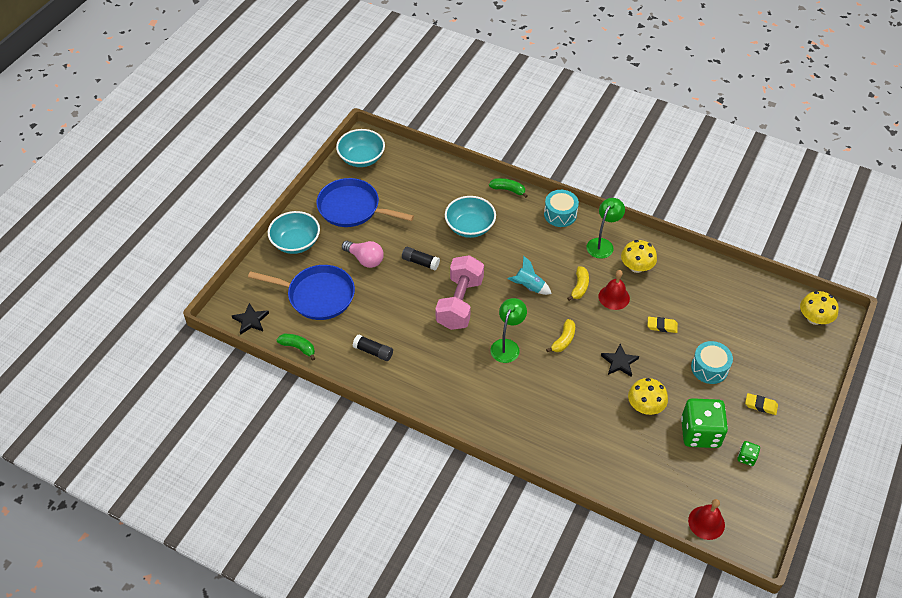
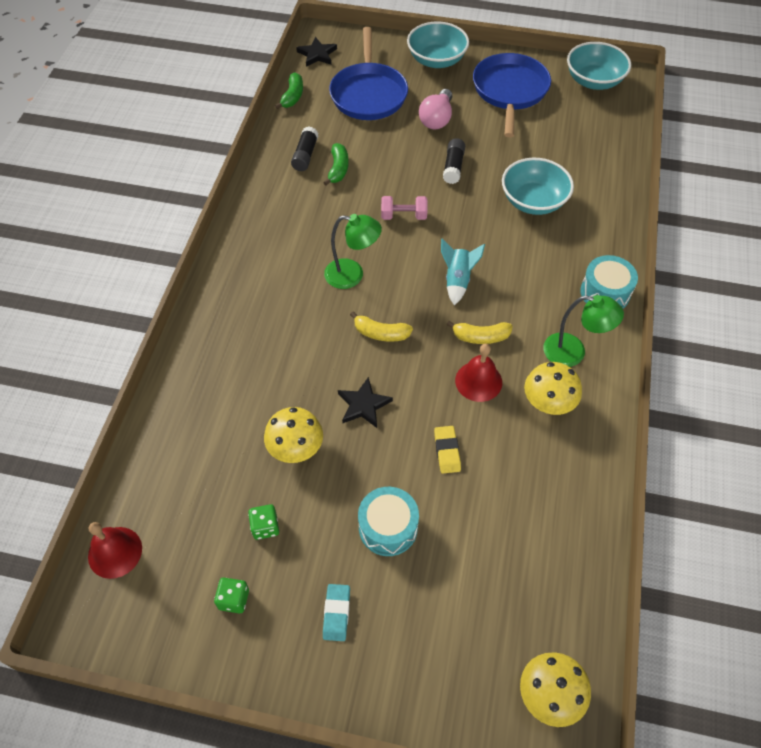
camera: 75 degrees right, 5 degrees up
(460, 303) = (403, 216): pink dumbbell -> pink dumbbell, size x0.48
(508, 190) = (620, 228): green banana -> green banana (338, 169)
(700, 433) = (265, 527): green dice -> green dice, size x0.45
(760, 405) = (336, 613): yellow eraser -> turquoise eraser

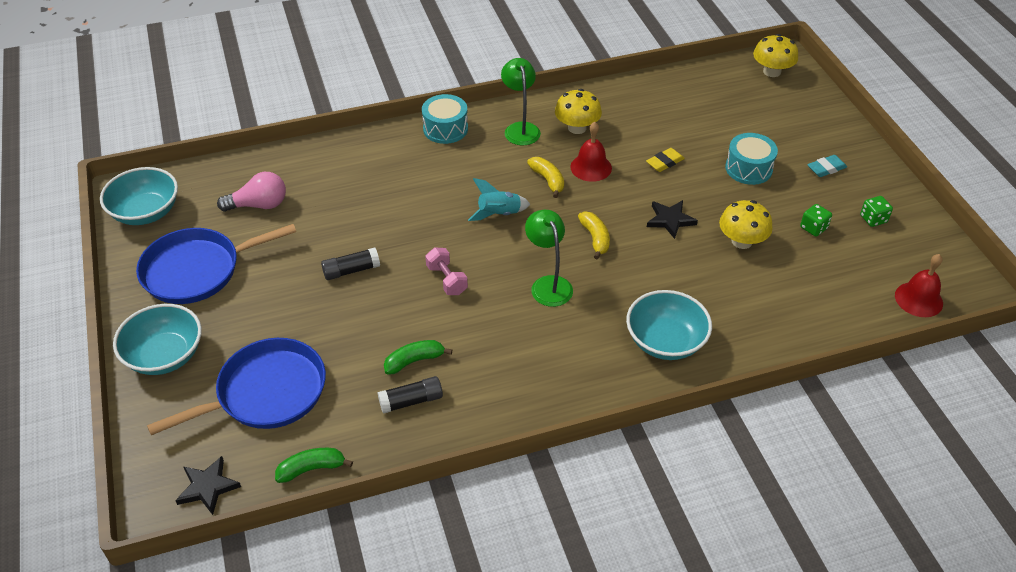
camera: 120 degrees left, 10 degrees down
(437, 119) = (280, 312): pink light bulb -> pink light bulb (259, 205)
(533, 201) = (364, 200): turquoise bowl -> turquoise bowl (665, 341)

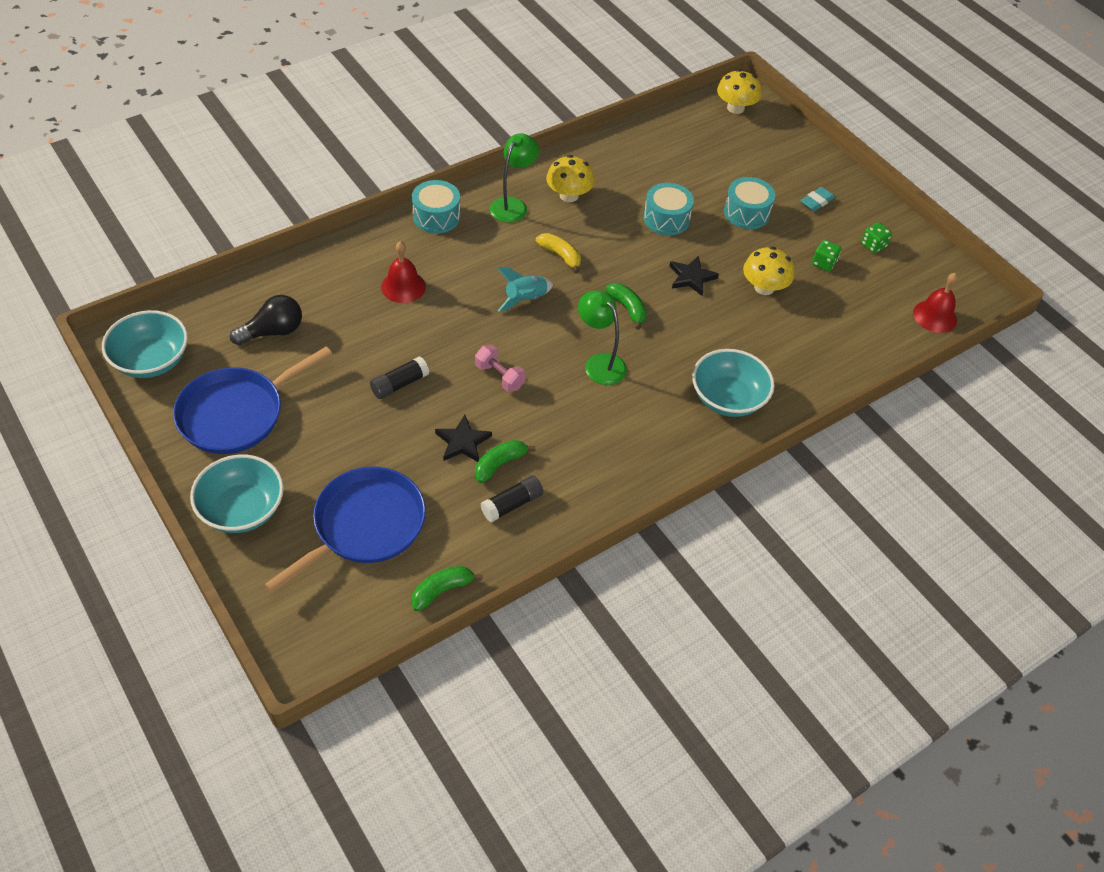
camera: 20 degrees left, 5 degrees up
(208, 487) = (345, 631): black star -> black star (463, 442)
(259, 205) = (273, 331): pink light bulb -> black light bulb
(520, 128) = (513, 205): green lamp -> green lamp turned 60 degrees clockwise
(591, 167) = (597, 235): red bell -> red bell (403, 286)
(595, 238) = (627, 308): yellow banana -> green banana
(664, 162) = (666, 219): yellow eraser -> turquoise drum

